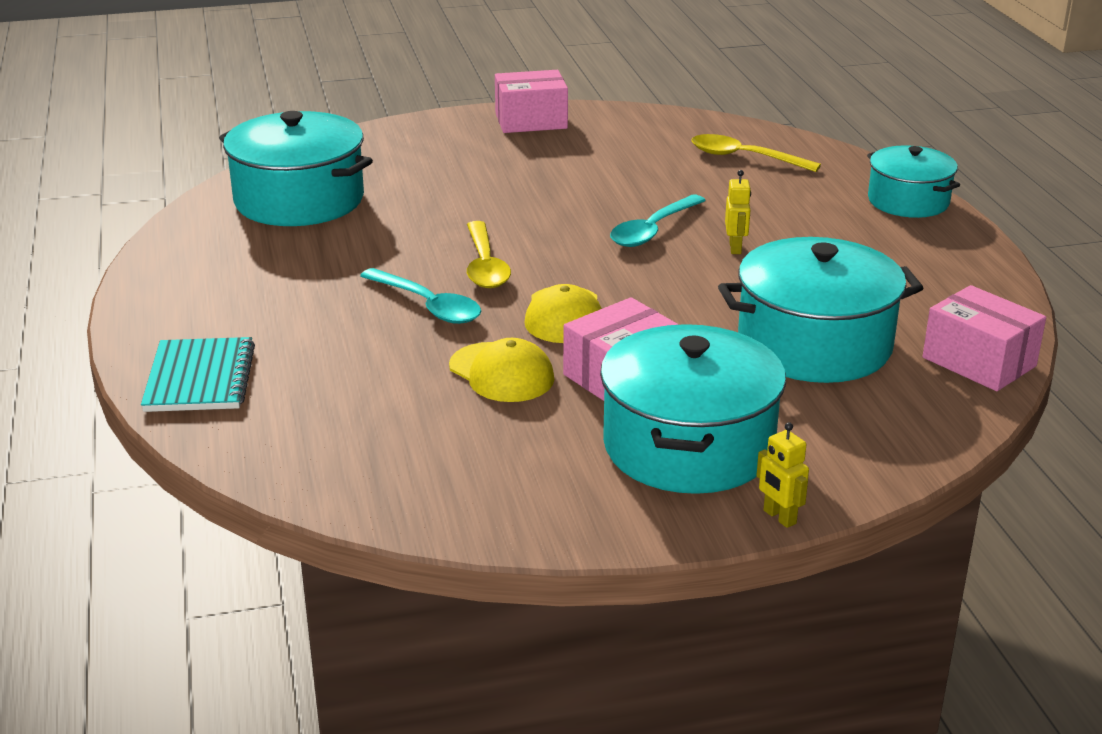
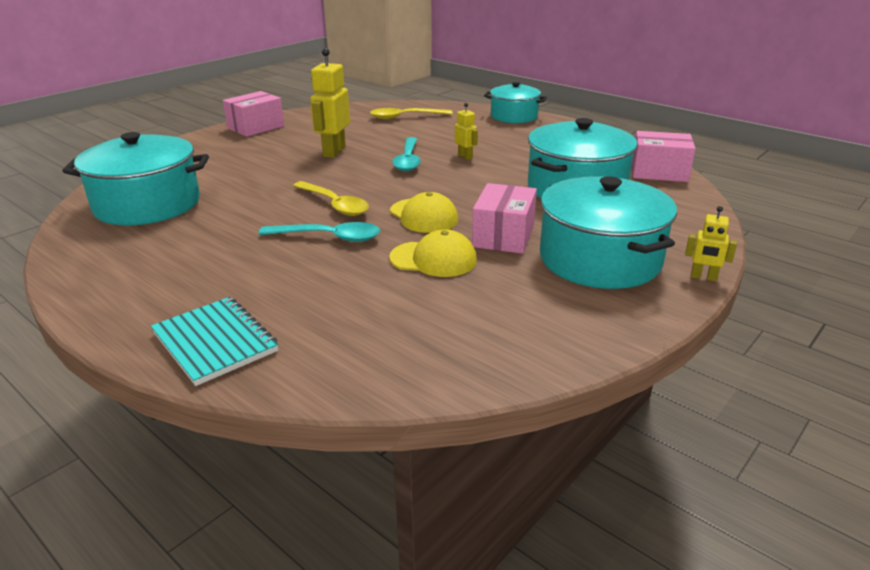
camera: 35 degrees left, 0 degrees up
(578, 188) = (334, 152): none -> yellow robot

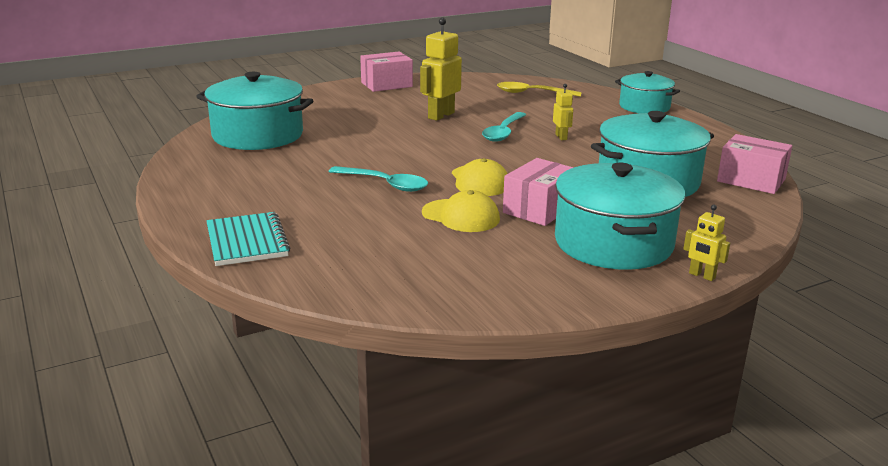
camera: 20 degrees right, 5 degrees down
(334, 204) = (408, 159): yellow spoon -> none

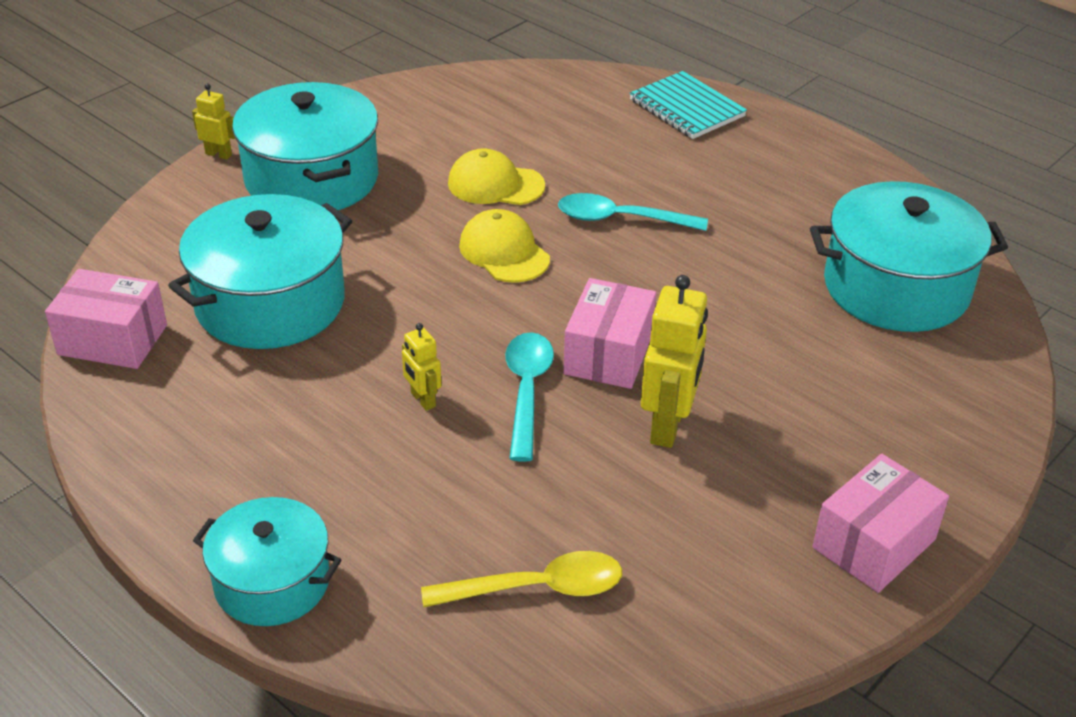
camera: 160 degrees right, 15 degrees up
(539, 209) = (408, 215): pink box -> pink box (608, 354)

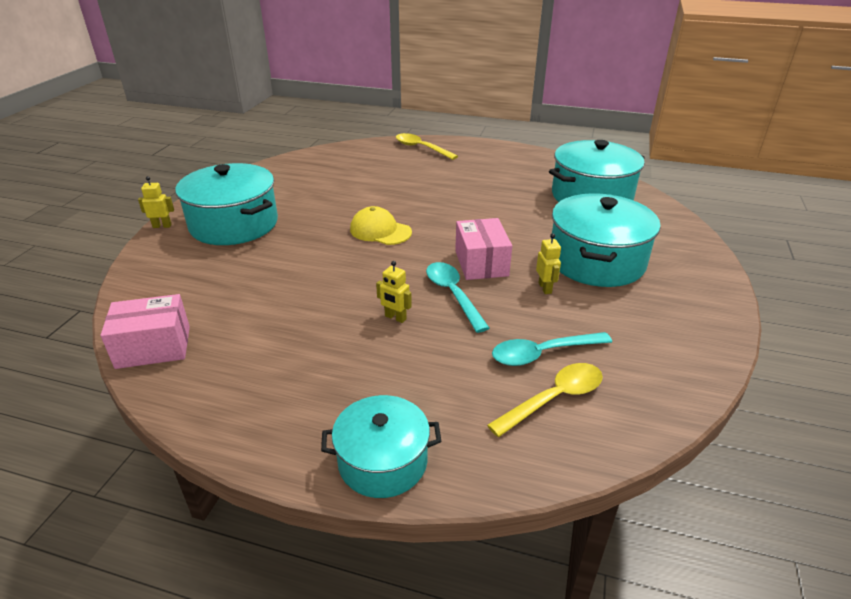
camera: 25 degrees left, 5 degrees down
(270, 303) = (254, 294): turquoise pot -> turquoise pot (596, 261)
(495, 184) = (348, 201): yellow cap -> none
(621, 219) = (431, 201): turquoise spoon -> turquoise spoon (543, 353)
(668, 426) = (545, 288): yellow robot -> yellow robot, size x0.53
(686, 108) = (421, 148): turquoise notebook -> yellow spoon
(874, 543) = (699, 310): pink box -> none

